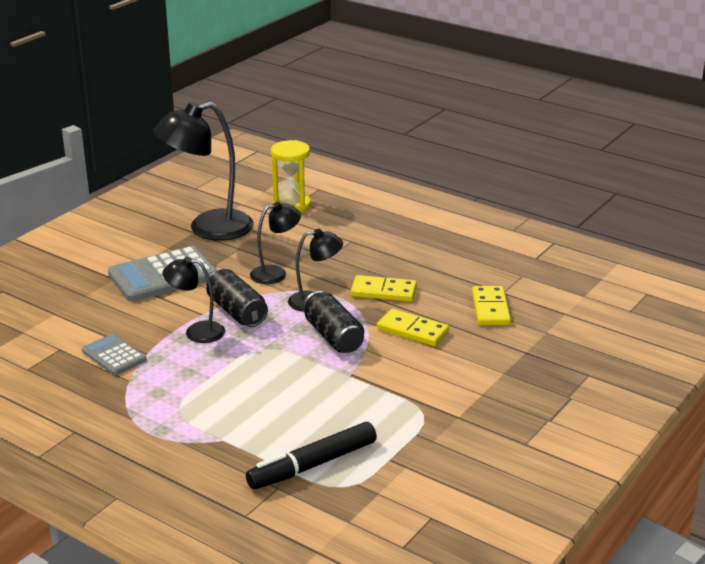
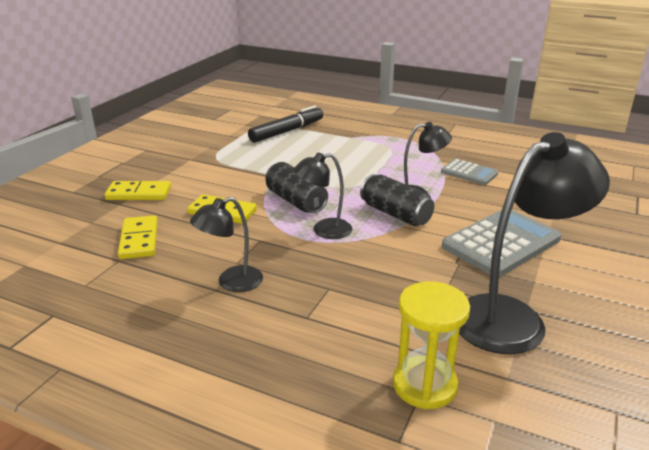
camera: 170 degrees right, 0 degrees up
(275, 273) = (381, 258): black lamp -> black lamp (231, 282)
(383, 291) = (254, 248): yellow domino -> yellow domino (139, 193)

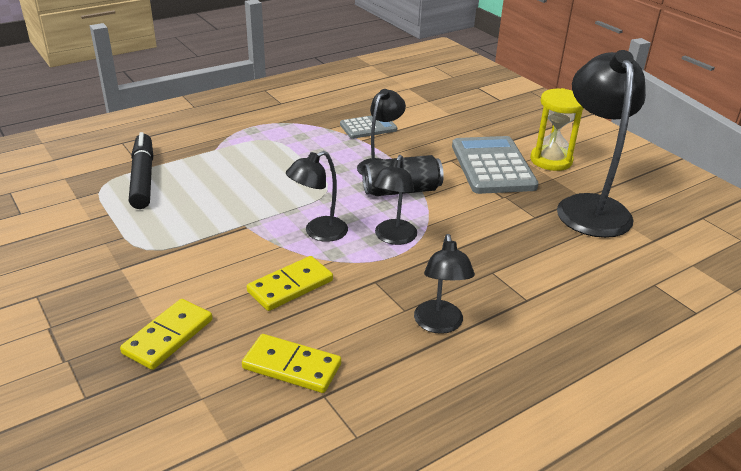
camera: 60 degrees left, 5 degrees up
(295, 201) = (318, 232): black can -> black lamp
(424, 385) = (645, 277): yellow hourglass -> yellow hourglass (551, 160)

